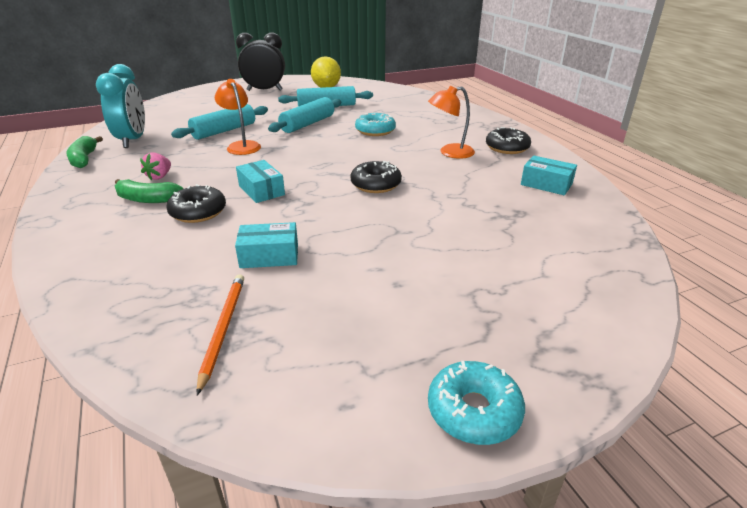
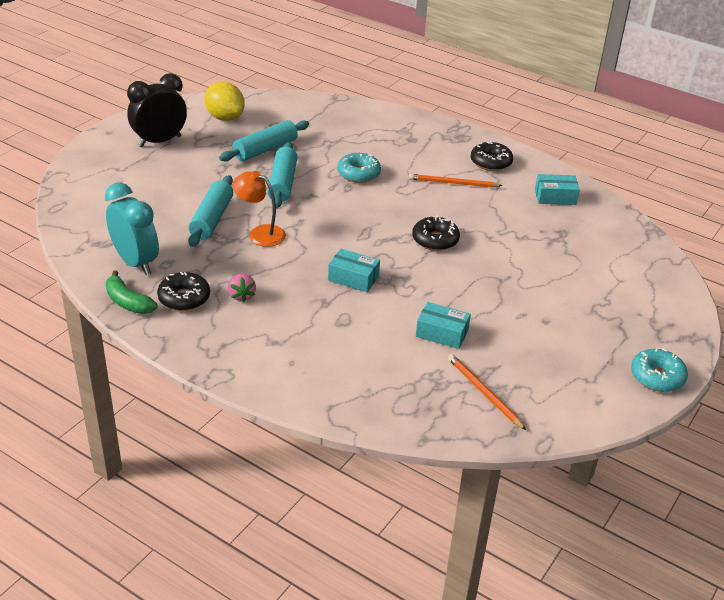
camera: 35 degrees left, 5 degrees up
(147, 199) = (272, 322): green banana -> none
(198, 212) = (334, 318): black donut -> black donut (184, 298)
(269, 256) = (442, 333): turquoise box -> turquoise box turned 60 degrees clockwise
(450, 153) = (452, 183): orange lamp -> orange pencil

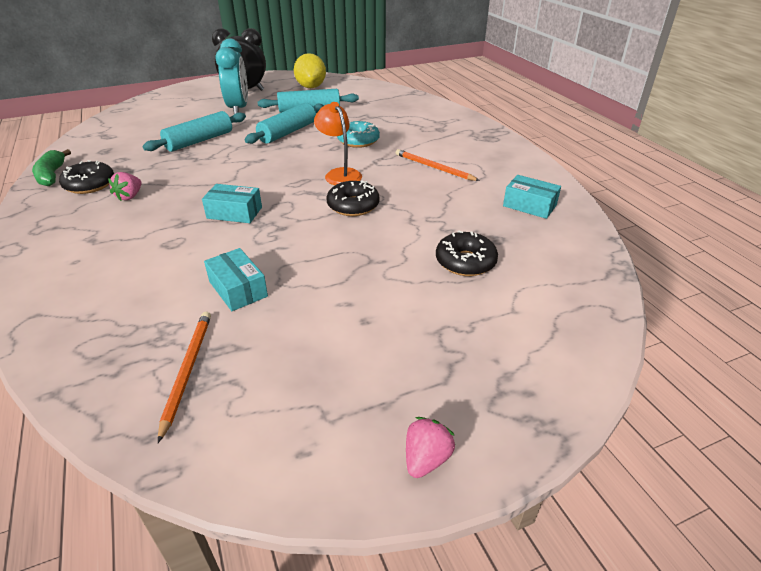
camera: 35 degrees right, 0 degrees up
(135, 262) = (103, 152): turquoise clock -> turquoise clock (238, 109)
(260, 233) = (217, 159): orange lamp -> orange lamp (339, 174)
(353, 278) = (234, 212): turquoise box -> turquoise box turned 45 degrees counterclockwise
(491, 162) = (494, 161): black donut -> black donut (465, 262)
(657, 377) = (426, 459): turquoise donut -> pink strawberry

